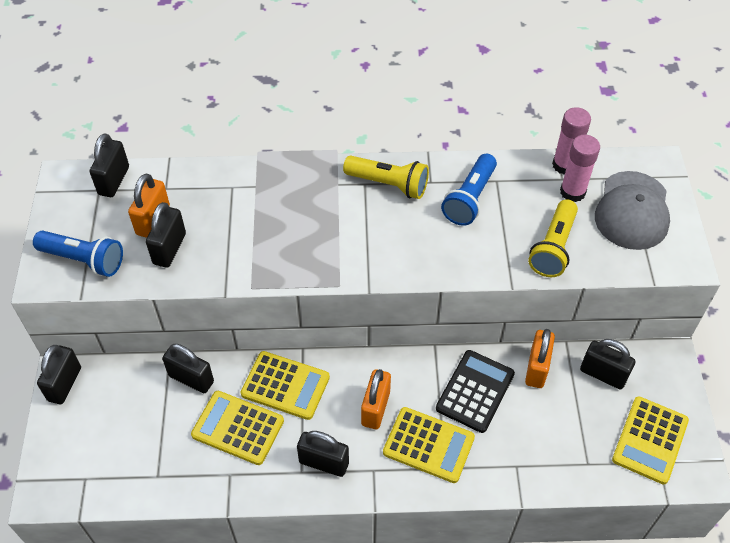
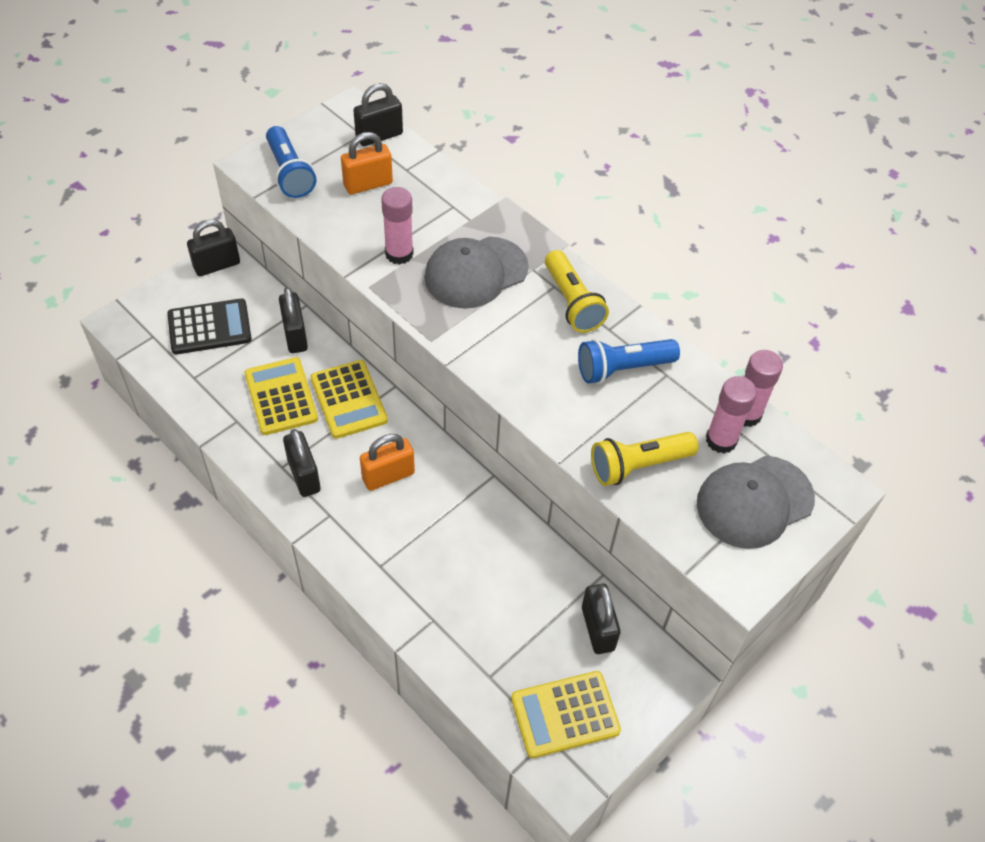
camera: 45 degrees right, 0 degrees up
(169, 249) = (352, 213): black padlock -> none
(240, 248) = (399, 254): none -> pink glue stick
(306, 217) = (476, 272): none -> grey cap
(428, 445) = (390, 538): yellow calculator -> none
(475, 391) = (476, 537): black calculator -> black calculator (209, 327)
(536, 368) = (549, 570): orange padlock -> none

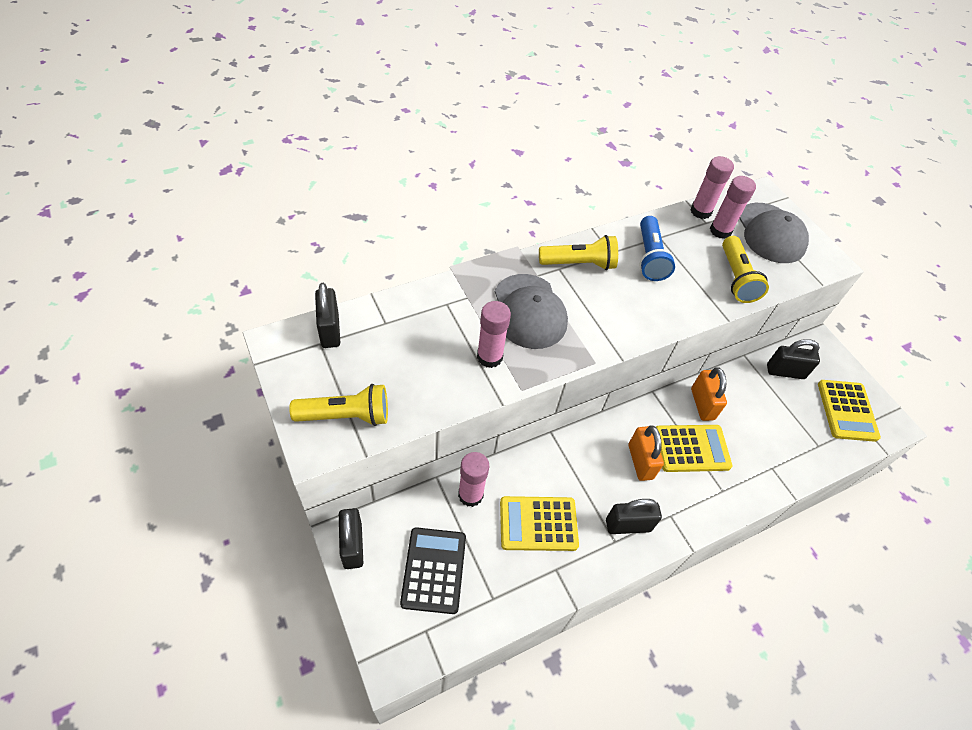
camera: 75 degrees left, 0 degrees up
(289, 173) = (346, 416): blue flashlight -> yellow flashlight
(295, 335) = (470, 495): black padlock -> pink glue stick
(348, 399) = (556, 470): yellow calculator -> yellow calculator (691, 448)
(368, 184) = (392, 356): orange padlock -> orange padlock (702, 404)

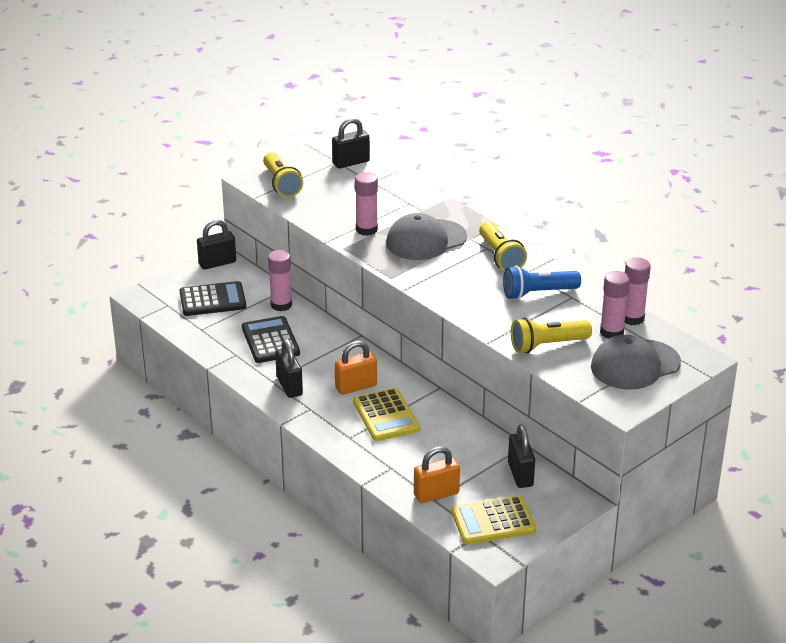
camera: 80 degrees right, 20 degrees down
(538, 524) = (270, 341): yellow calculator -> black calculator
(702, 404) = (442, 419): orange padlock -> orange padlock (436, 494)

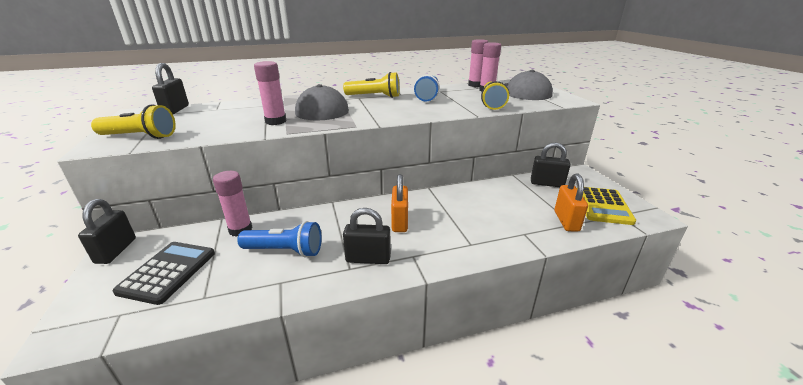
camera: 65 degrees left, 5 degrees down
(270, 341) = (285, 251): black calculator -> blue flashlight
(386, 416) = (450, 218): yellow calculator -> none

